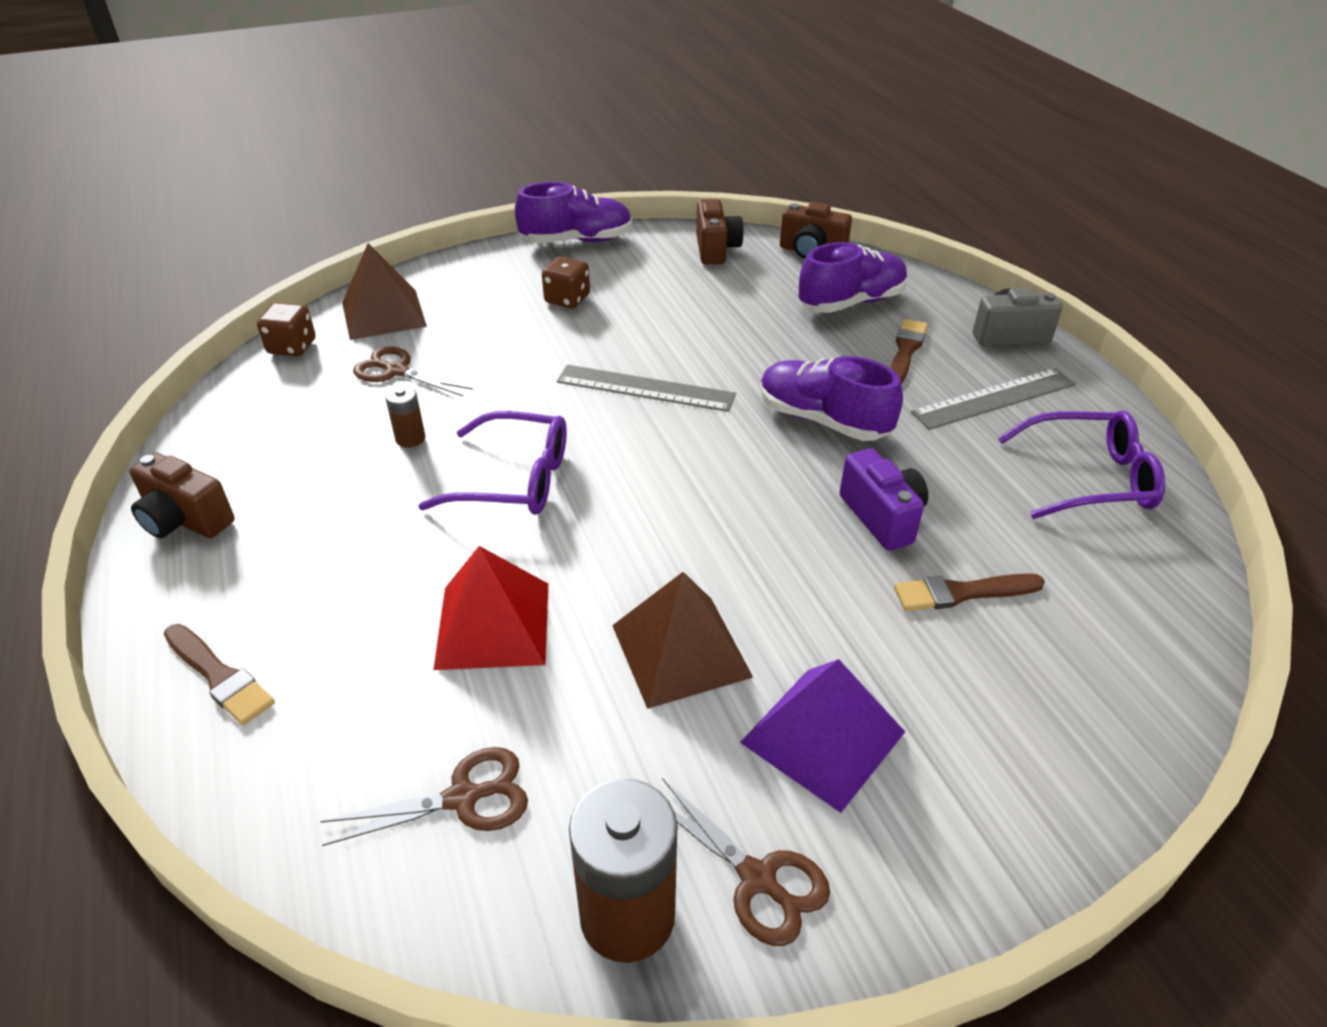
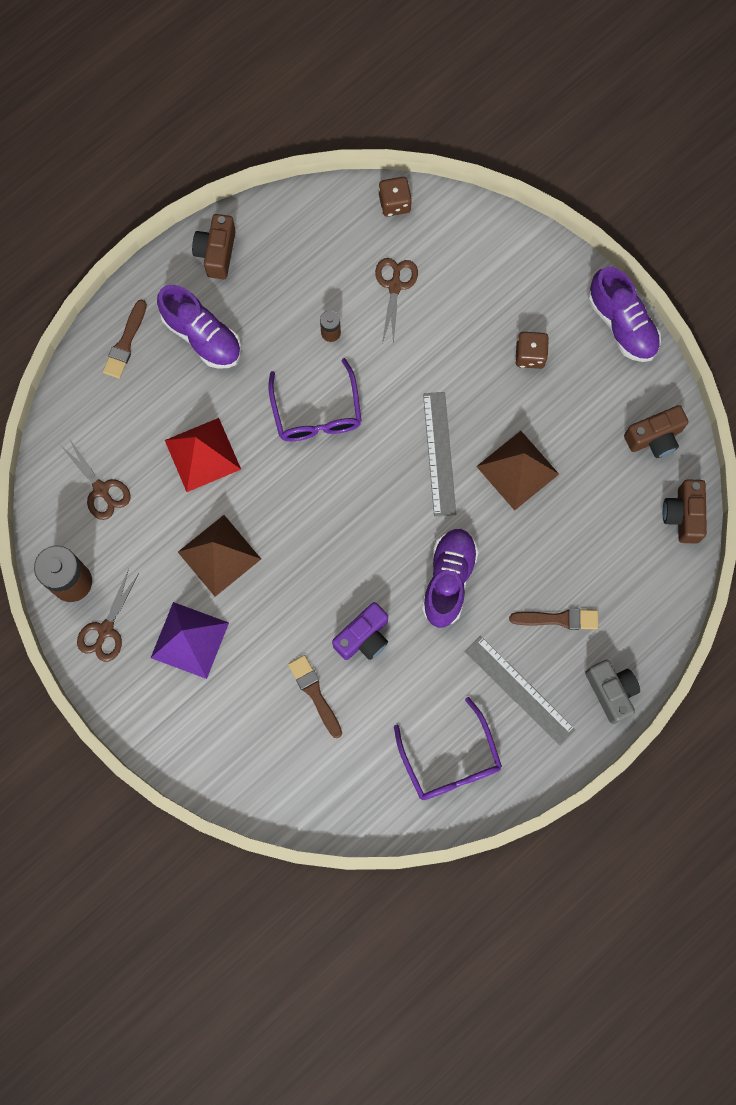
camera: 70 degrees right, 35 degrees up
(383, 314) = (458, 238): brown pyramid -> brown pyramid (517, 470)
(851, 302) = (612, 565): purple shoe -> purple shoe (202, 336)

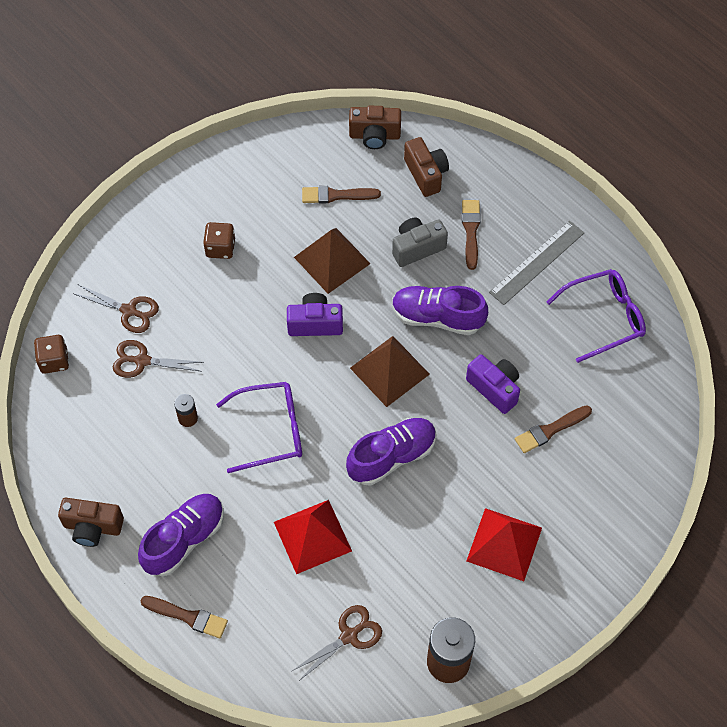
camera: 90 degrees left, 15 degrees down
(105, 630) = (498, 626): brown scissors -> brown scissors (129, 311)
(190, 640) = (504, 544): purple pyramid -> red pyramid
(219, 555) = (417, 518): brown pyramid -> brown pyramid (389, 371)
(439, 453) = (315, 323): grey ruler -> purple camera
(600, 474) = (336, 195): none -> brown brush
(611, 691) = (534, 193): grey camera -> grey camera (417, 248)
(622, 324) = (194, 175): purple shoe -> purple shoe (392, 457)
(654, 438) = (303, 154): brown camera -> brown camera (426, 174)

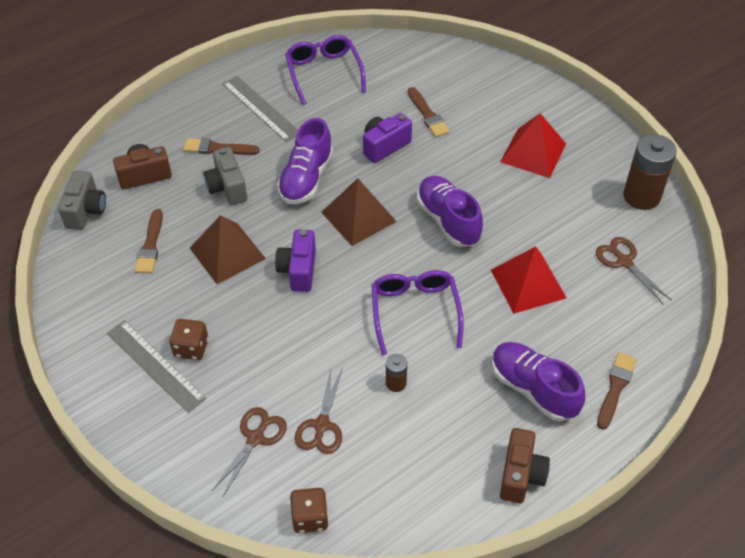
camera: 85 degrees left, 10 degrees down
(201, 223) = (155, 365): none -> grey ruler
(374, 136) = (86, 211): brown camera -> grey camera

